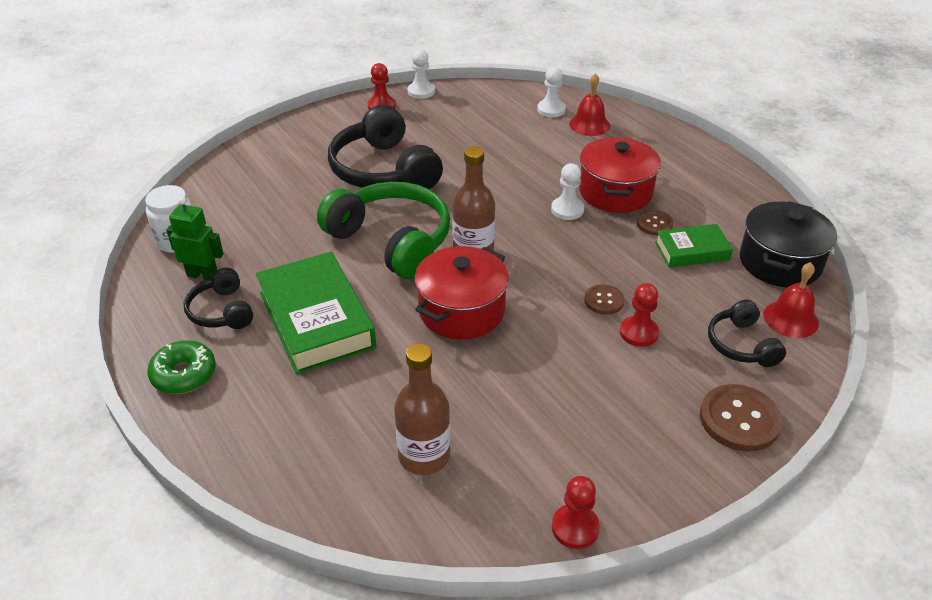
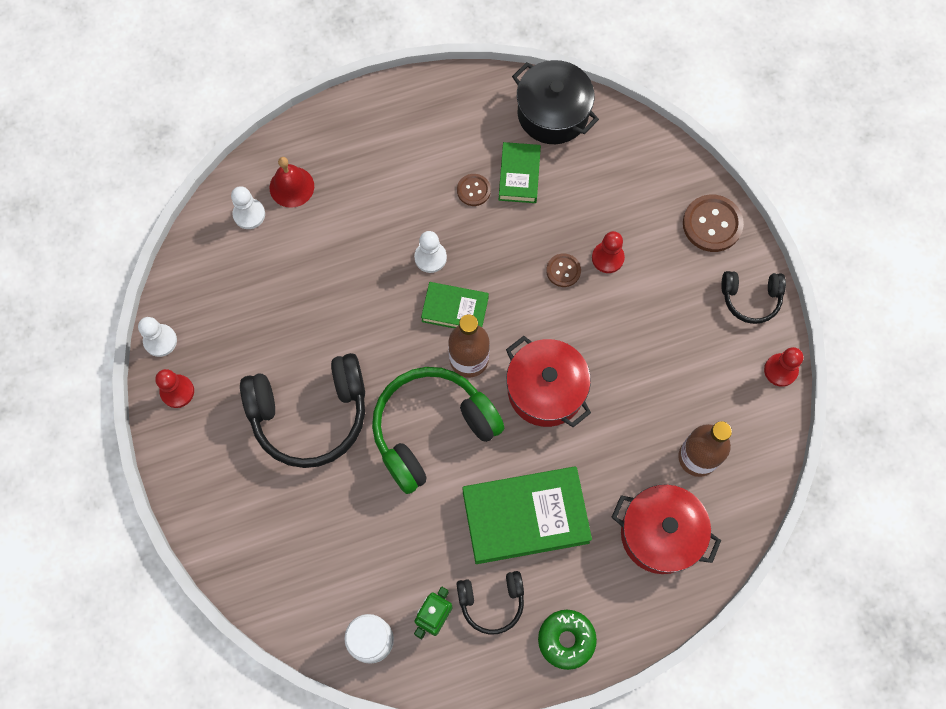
camera: 75 degrees left, 30 degrees up
(521, 234) = (455, 309): none -> green book
(615, 192) = (416, 205): red pot -> red pot (660, 534)
(741, 344) = (639, 188): black headphones -> black headphones (750, 298)
(790, 319) = (620, 139): red bell -> none

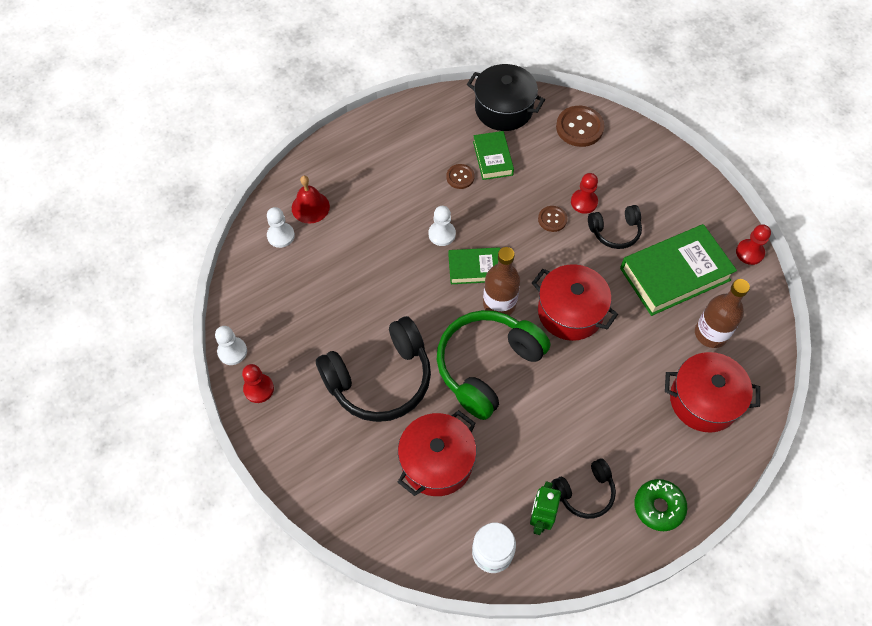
camera: 15 degrees left, 10 degrees down
(343, 525) = (437, 462): none -> red pot
(525, 517) = (589, 416): green book -> green book (675, 274)
(712, 224) = (655, 160): brown button -> brown button (579, 127)
(750, 298) = (706, 206): black headphones -> black headphones (615, 231)

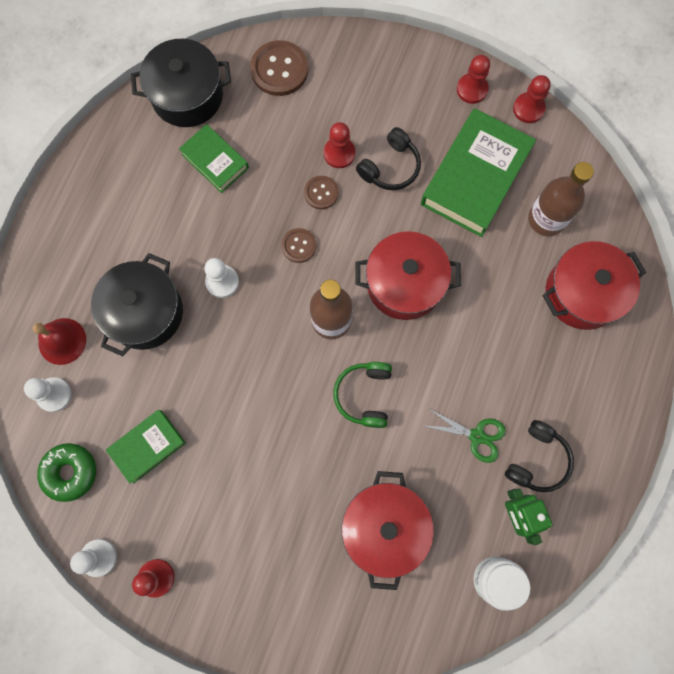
camera: 35 degrees left, 15 degrees up
(376, 222) = (145, 312): none -> black pot
(380, 379) = (270, 481): black headphones -> none
(460, 177) = (196, 204): brown button -> brown button (299, 246)
(475, 268) = (281, 298): green book -> green book (148, 446)
(487, 366) = (364, 395): green headphones -> green headphones, size x0.53
(550, 446) = (477, 436): none -> green scissors
(658, 507) = (609, 427): green donut -> green donut (70, 472)
(714, 216) = (472, 89): none -> red pawn

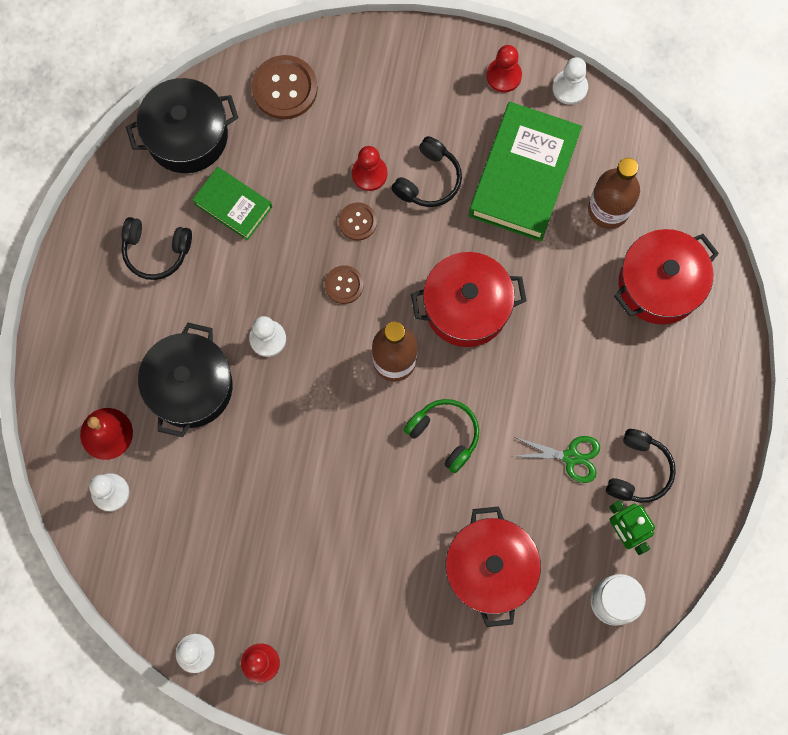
camera: 10 degrees left, 0 degrees up
(70, 472) = (146, 571): green donut -> none
(140, 189) = (156, 251): none -> black headphones
(148, 446) = (223, 529): green book -> none
(364, 395) = (444, 434): green headphones -> green headphones turned 135 degrees clockwise
(528, 109) = (569, 88): red pawn -> white pawn

